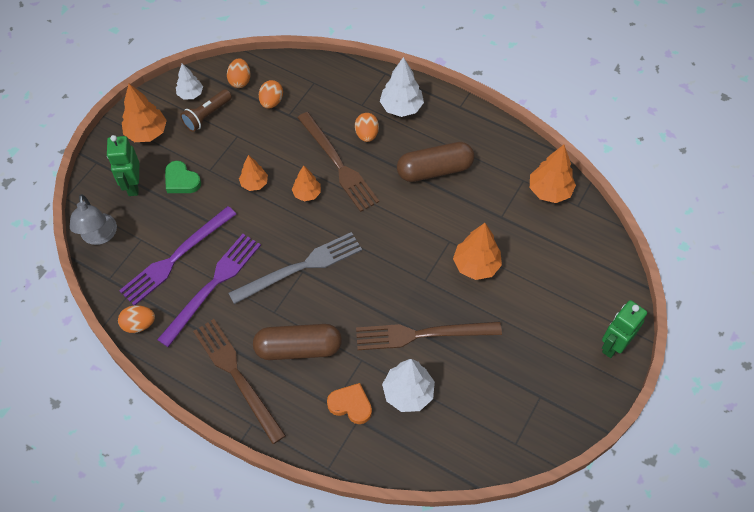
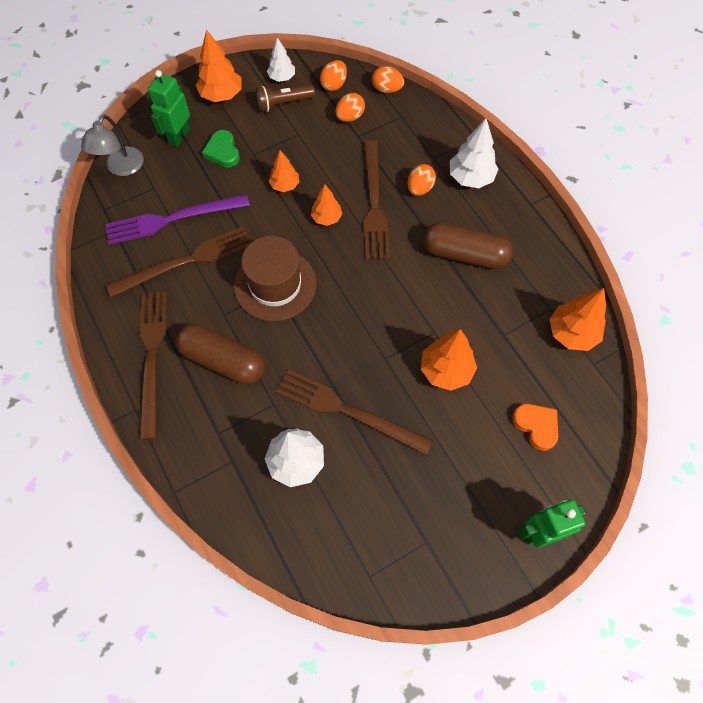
camera: 30 degrees right, 5 degrees up
(139, 324) = (101, 263): orange egg -> orange egg (387, 89)
(212, 286) = (186, 261): purple fork -> brown fork
(300, 267) = (275, 284): grey fork -> brown hat
(350, 405) = (235, 442): orange heart -> orange heart (536, 426)

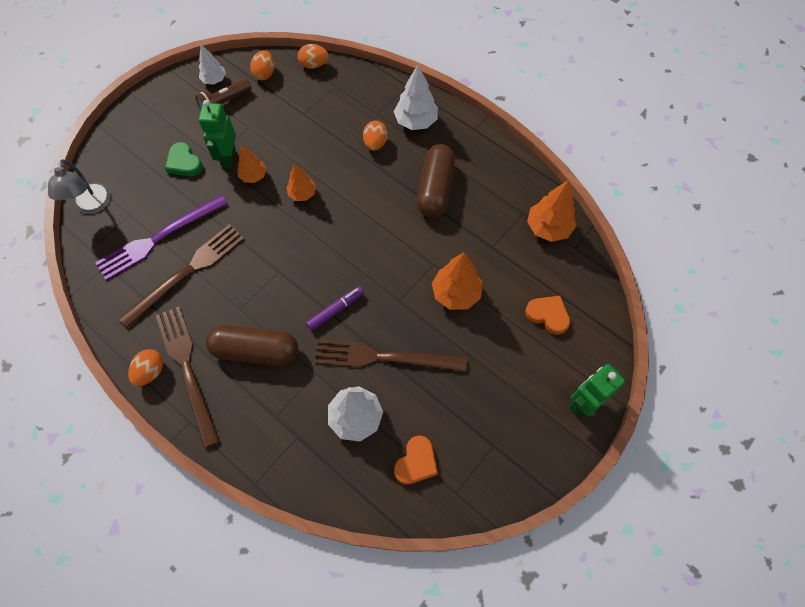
camera: 20 degrees left, 0 degrees up
(179, 136) = (137, 161): green robot -> green robot (228, 158)
(221, 95) = (163, 111): orange tree -> none
(275, 284) = (278, 267): brown hat -> none
(316, 346) = (336, 310): none -> purple marker
(340, 529) = (416, 462): none -> orange heart
(350, 117) = (290, 98): orange egg -> orange egg (150, 372)
(374, 204) = (340, 169): brown fork -> none
(465, 254) = (435, 189): brown capsule -> brown capsule turned 75 degrees counterclockwise

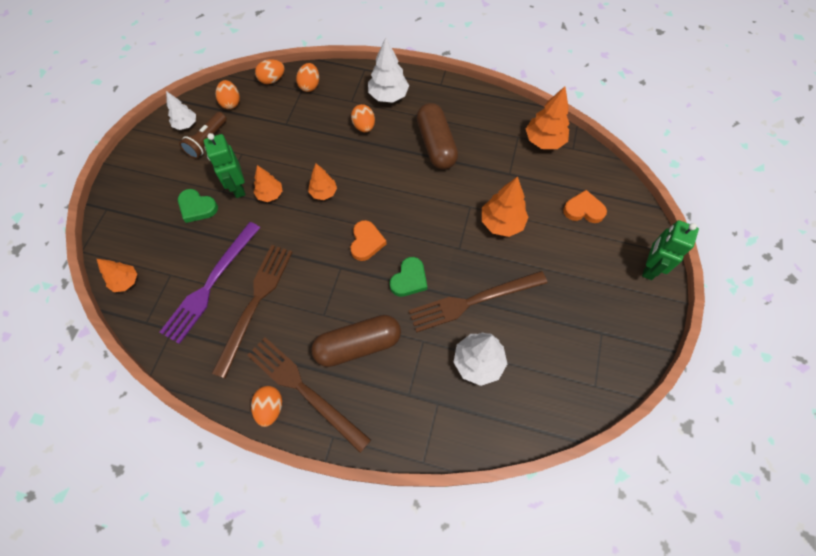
camera: 25 degrees left, 0 degrees up
(91, 206) = (126, 281): grey lamp -> orange tree
(336, 310) = (409, 279): purple marker -> green heart
(346, 83) = (310, 85): none -> orange egg
(416, 462) = (549, 376): orange heart -> orange heart (366, 242)

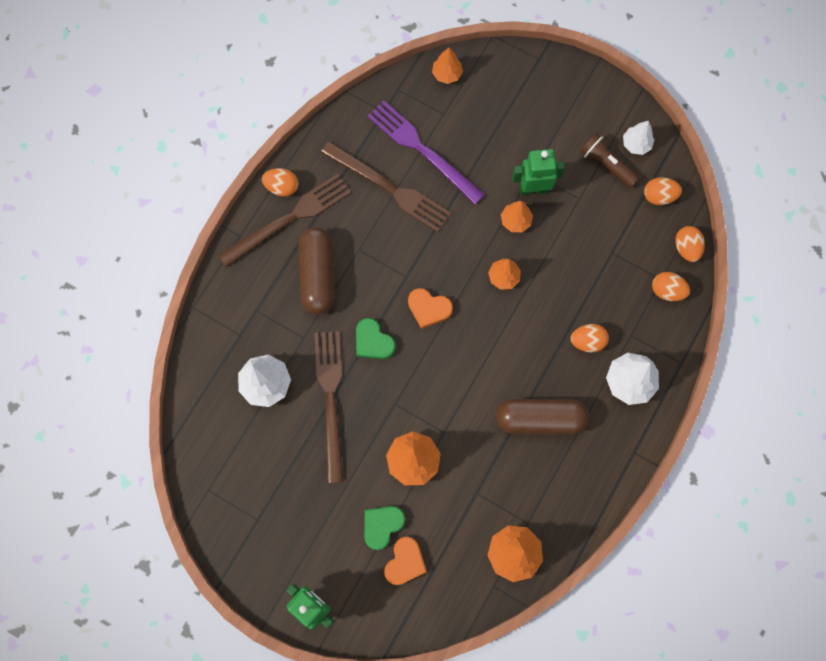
camera: 105 degrees right, 10 degrees up
(197, 207) = (517, 146): green heart -> green heart (382, 525)

